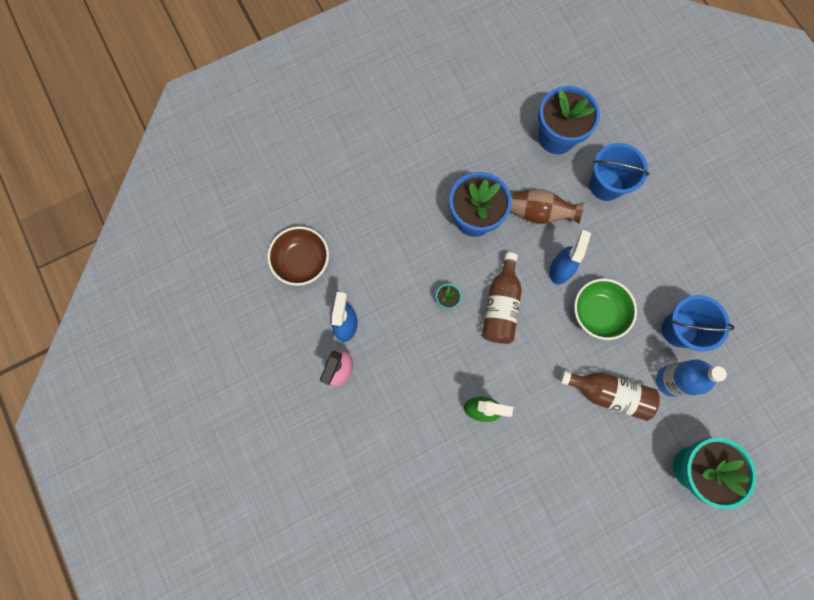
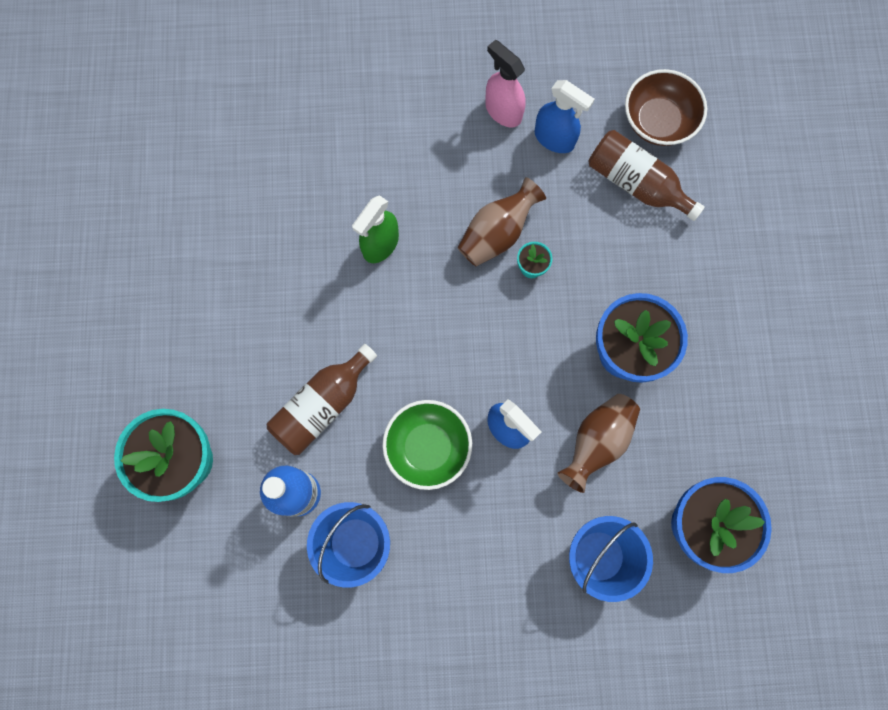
camera: 115 degrees right, 0 degrees up
(434, 333) = (497, 233): none -> brown vase
(500, 306) = (494, 329): brown bottle -> brown bottle (636, 183)

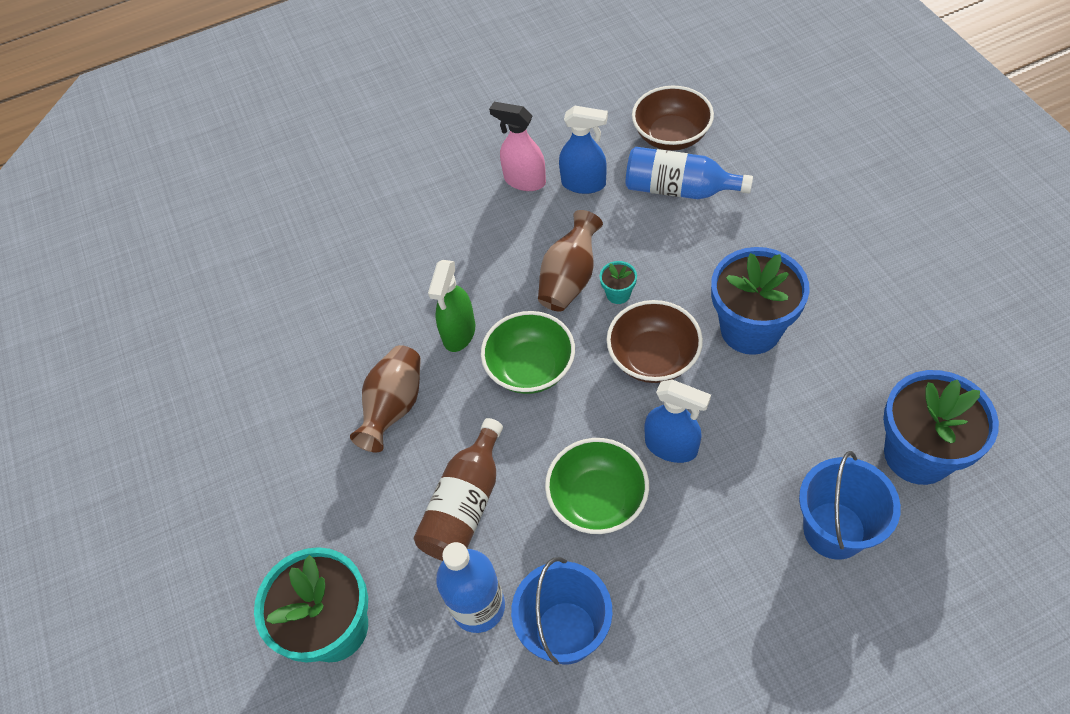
camera: 15 degrees left, 20 degrees down
(426, 305) = (530, 368): none -> green bowl
(531, 342) = (653, 357): none -> brown bowl
(596, 441) = (768, 420): brown vase -> brown vase (394, 407)
(636, 183) = (679, 189): brown bottle -> blue bottle

